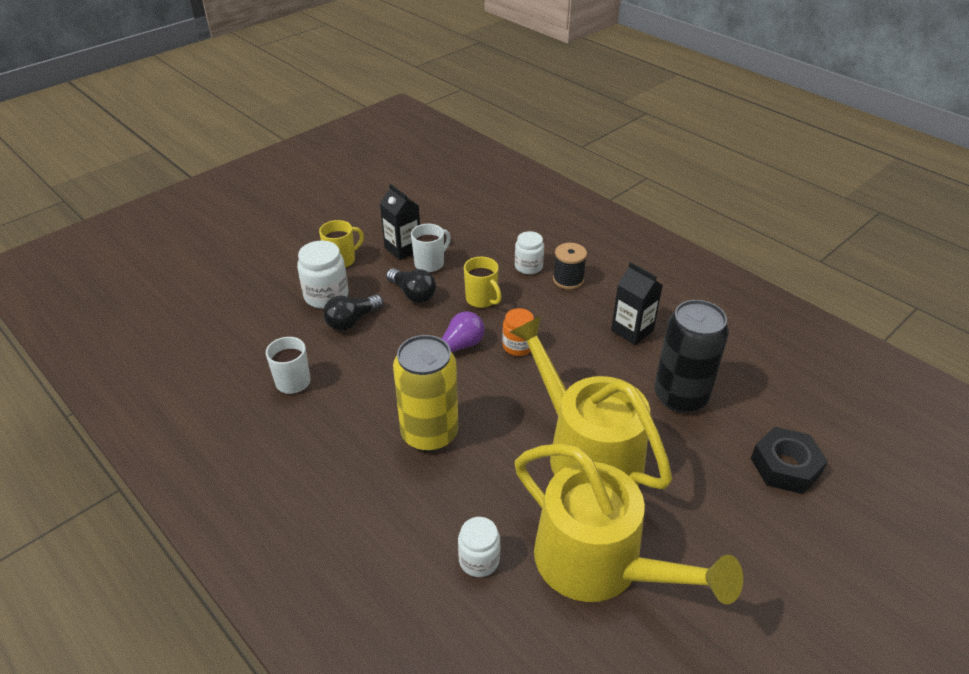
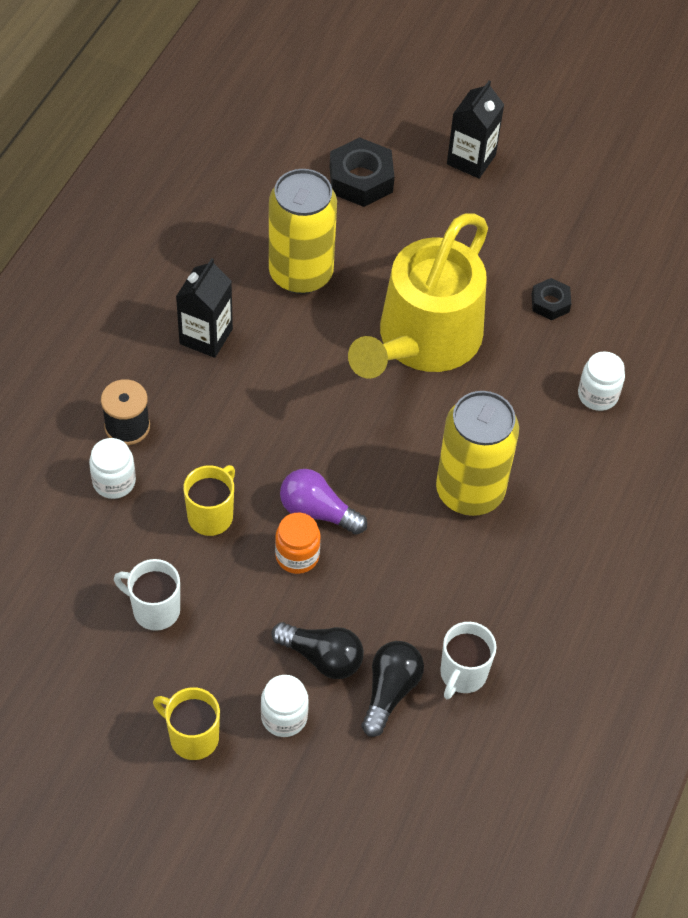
camera: 115 degrees left, 15 degrees up
(326, 296) = (284, 717): white jar -> white jar, size x0.66
(403, 249) = (131, 662): black carton -> black carton (471, 159)
(413, 294) = (233, 605): black light bulb -> black light bulb (390, 691)
(518, 346) = (287, 447): orange jar -> orange jar (297, 556)
(599, 564) = (550, 303): yellow watering can -> black nut
(680, 396) = (301, 273): black can -> yellow can

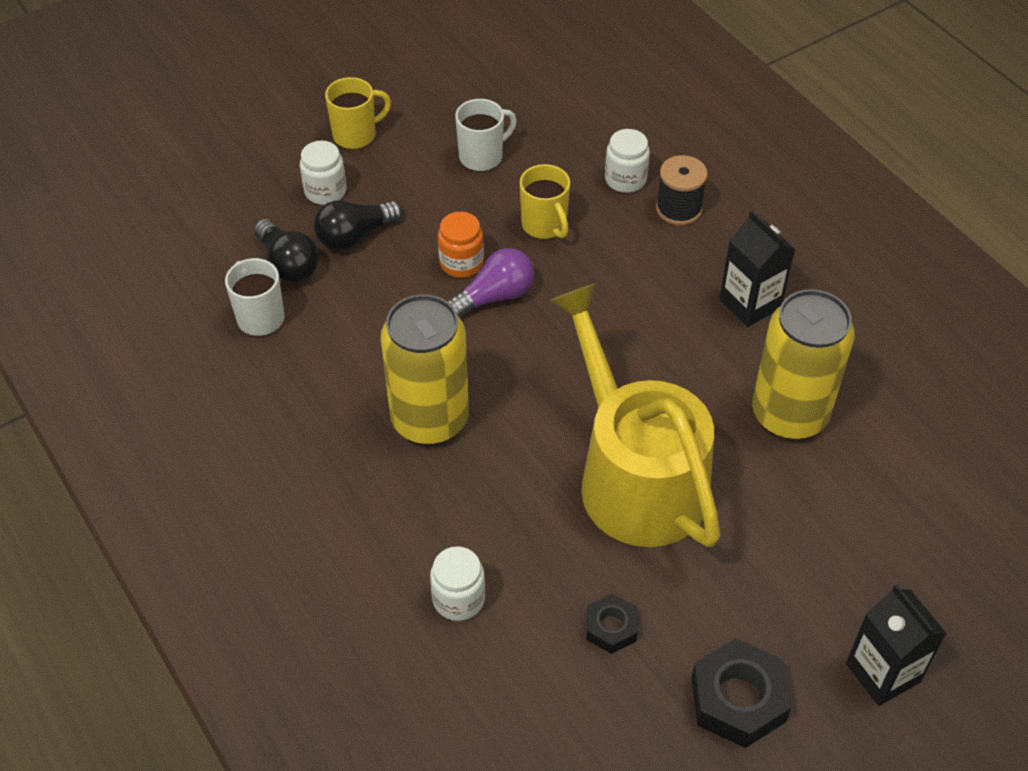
camera: 125 degrees right, 5 degrees down
(361, 179) = (903, 536): black nut -> black nut (738, 699)

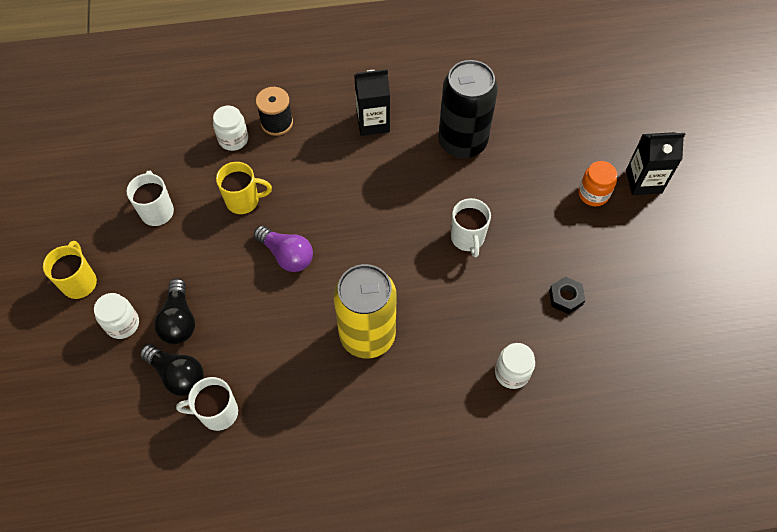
camera: 65 degrees left, 10 degrees up
(288, 263) = (177, 375): black light bulb -> black light bulb turned 45 degrees clockwise
(461, 263) = (246, 263): orange jar -> orange jar (593, 194)
(495, 296) = (287, 255): purple light bulb -> purple light bulb turned 135 degrees clockwise
(635, 476) = (467, 238): yellow watering can -> white mug
(738, 699) = (635, 255): black nut -> none
(789, 414) = (462, 142): yellow can -> black can

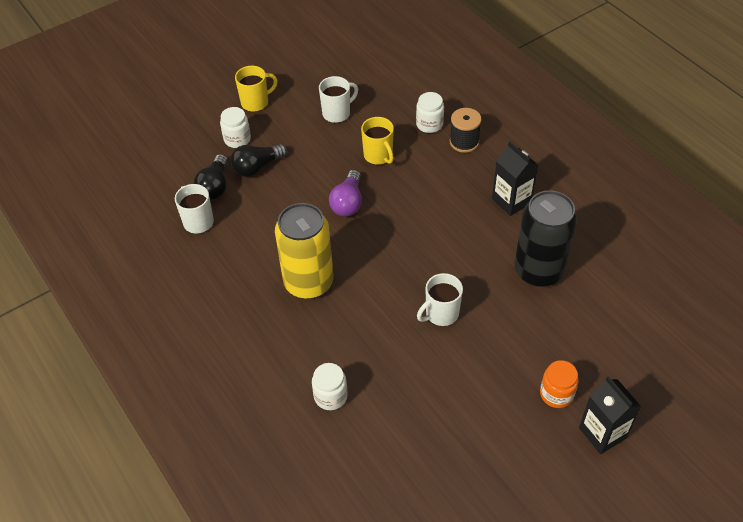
camera: 65 degrees right, 10 degrees down
(565, 297) = (428, 411): black nut -> none

